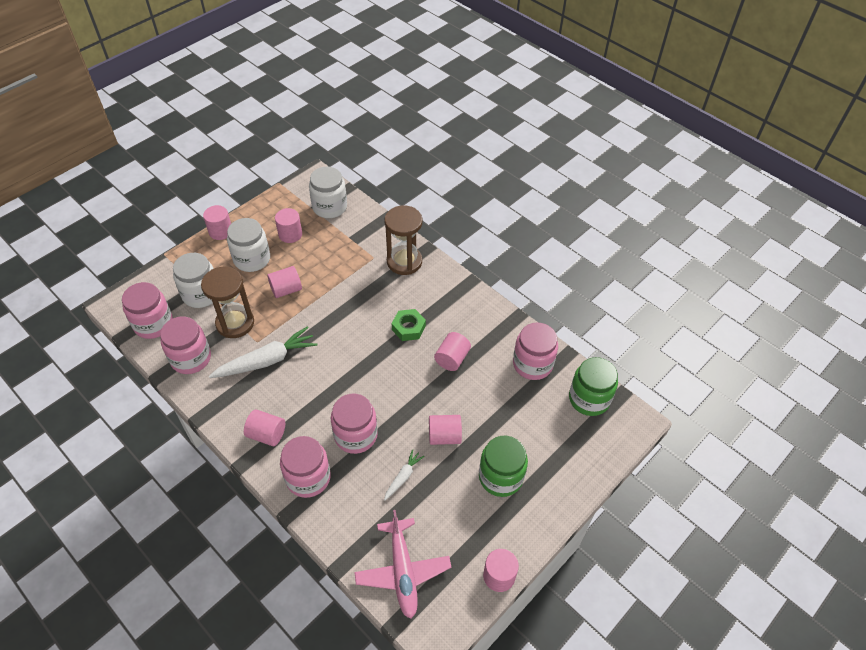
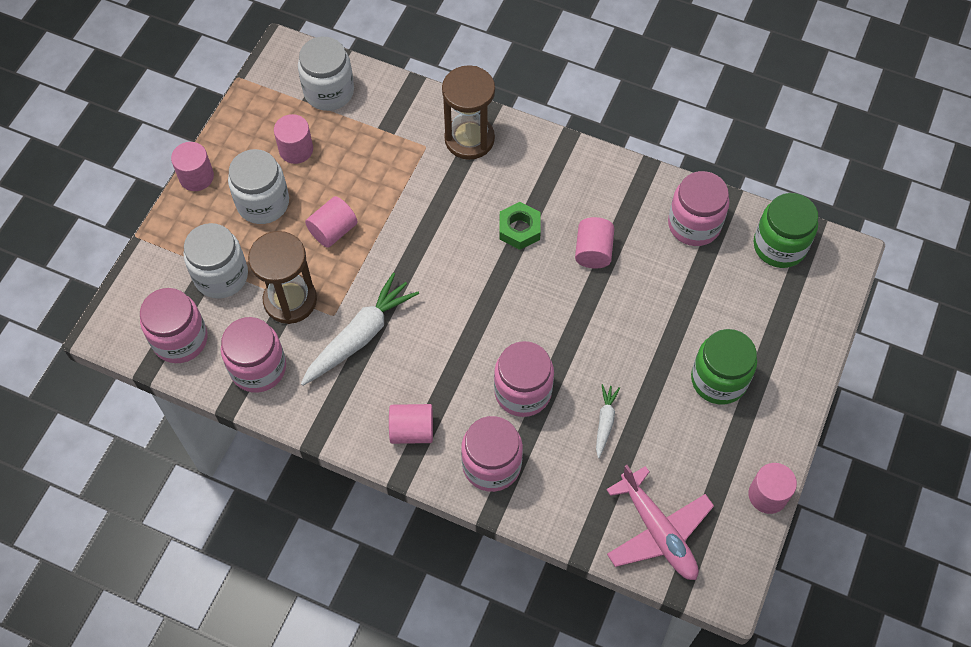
camera: 20 degrees left, 10 degrees up
(444, 436) = (630, 354): pink cylinder -> none

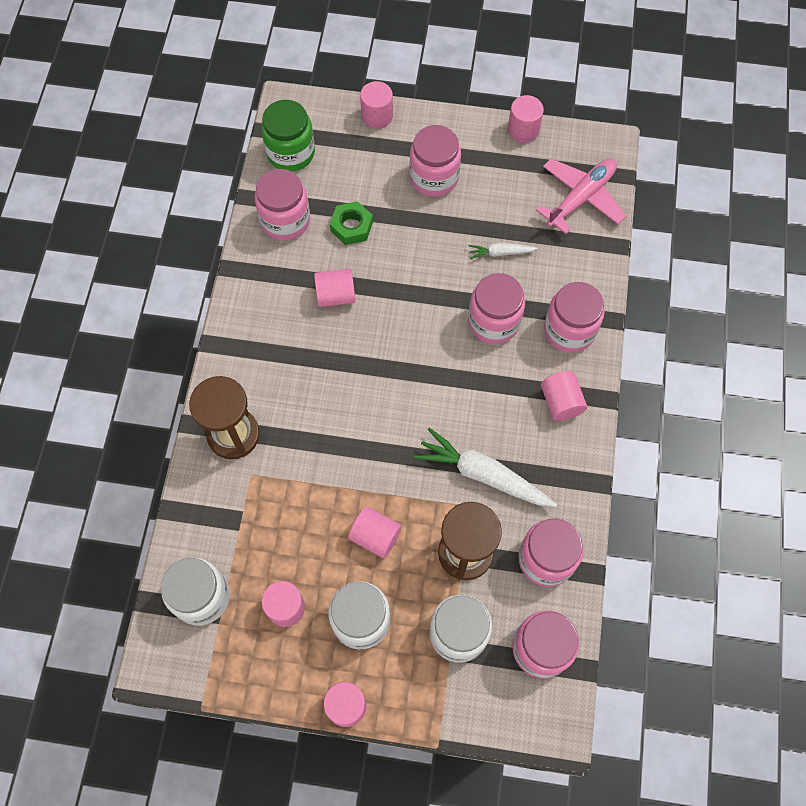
camera: 105 degrees left, 5 degrees up
(519, 229) = (328, 363): green nut -> green nut (351, 226)
(718, 379) = (434, 177): green jar -> pink jar
(815, 341) = (377, 116): none -> pink cylinder

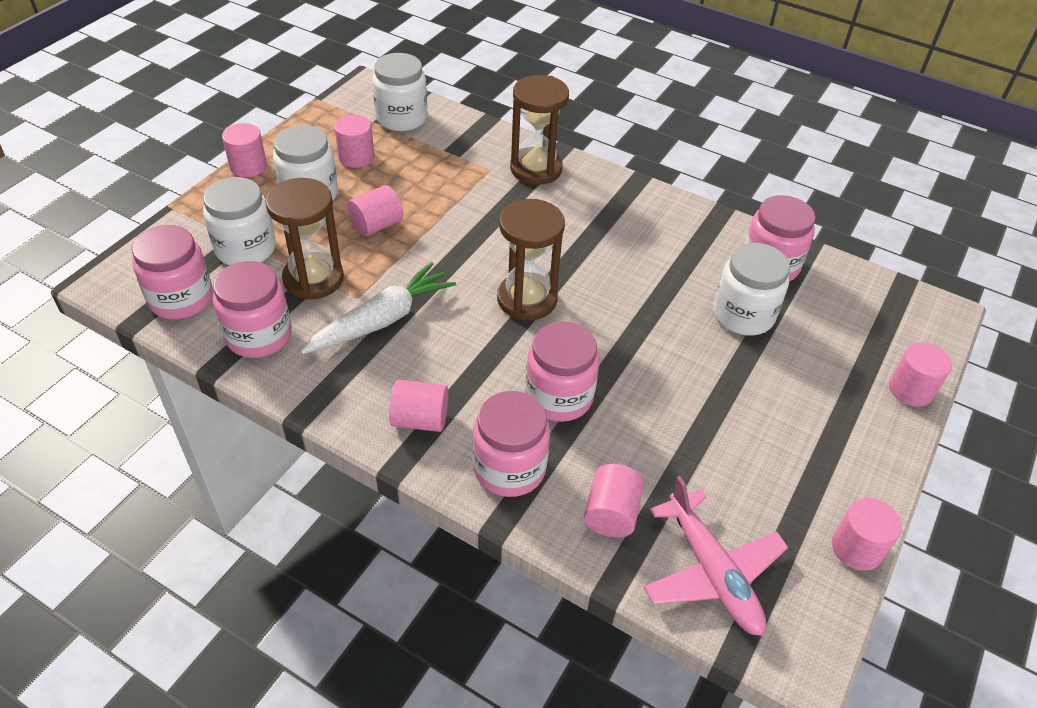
camera: 110 degrees right, 20 degrees down
(291, 153) = (865, 295): green jar -> none
(336, 295) = (656, 276): pink cylinder -> pink cylinder (611, 513)
(351, 226) = (743, 315): green nut -> white jar
(407, 378) = (527, 299): none -> brown hourglass
(434, 177) = (795, 414): pink jar -> none
(500, 253) = (654, 440): white carrot -> none

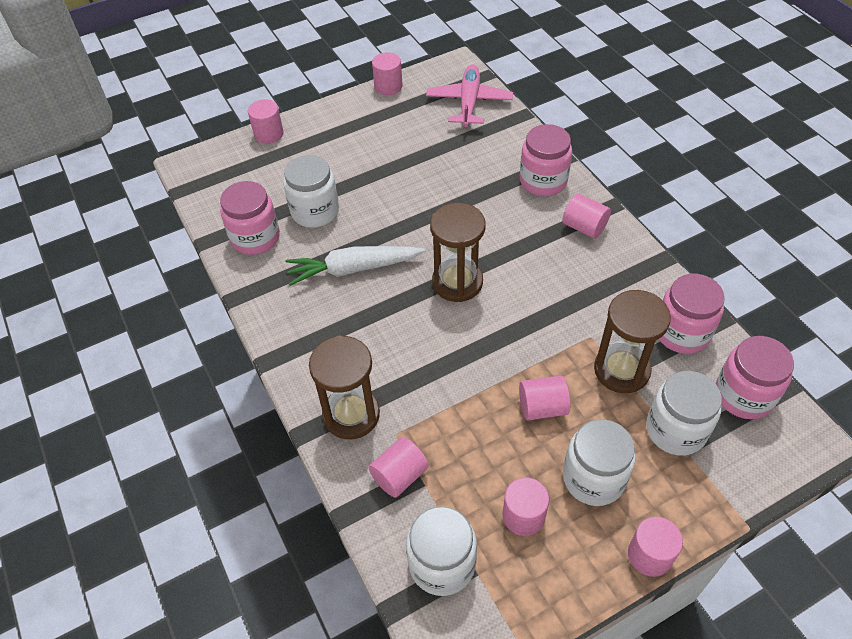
camera: 145 degrees left, 5 degrees up
(382, 320) = (579, 308): white carrot -> white carrot (353, 269)
(559, 397) = (484, 208): pink jar -> none
(611, 513) = (500, 141): pink cylinder -> pink cylinder (399, 475)

